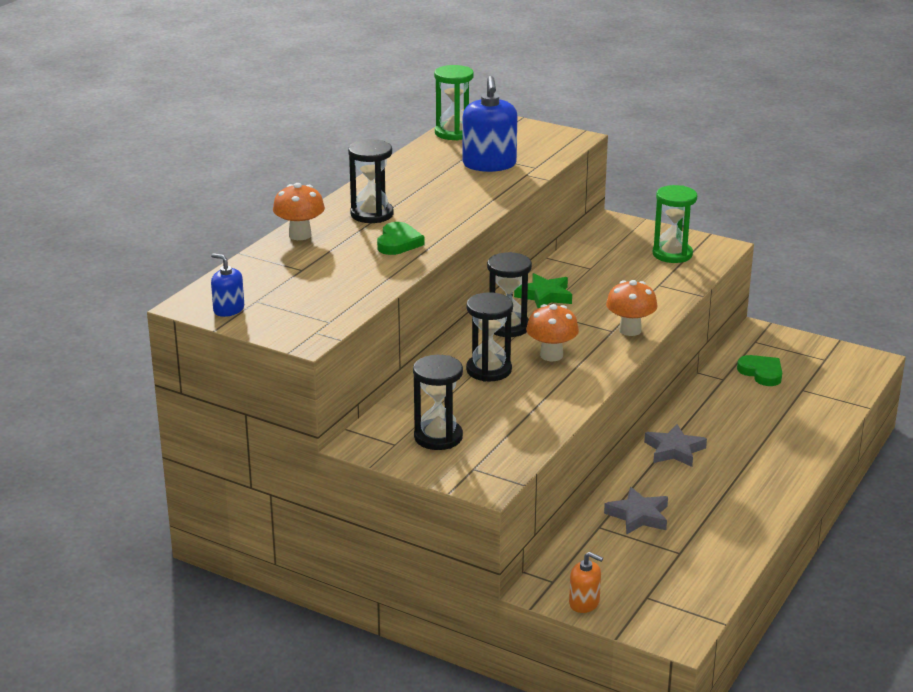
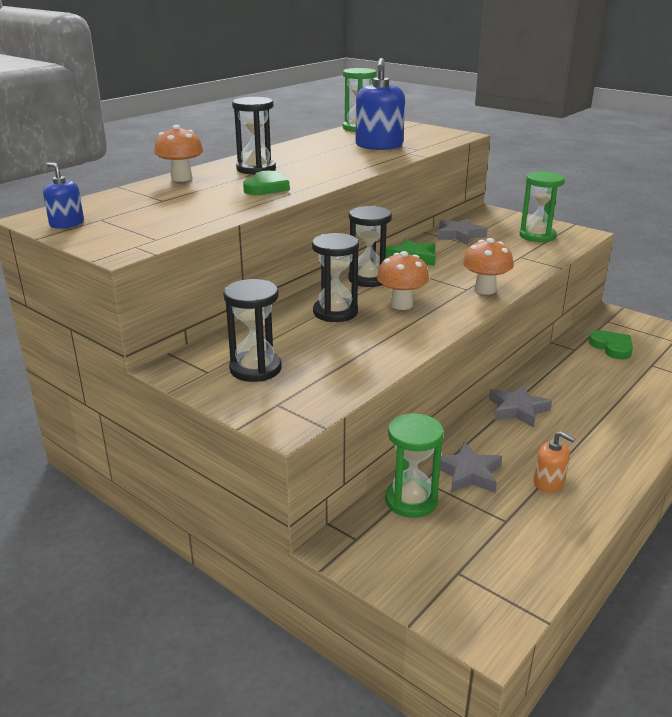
camera: 10 degrees right, 0 degrees up
(584, 603) = (384, 571): orange soap dispenser -> orange soap dispenser (548, 483)
(588, 260) = (459, 235): none -> grey star
(592, 545) = (411, 500): none -> green hourglass

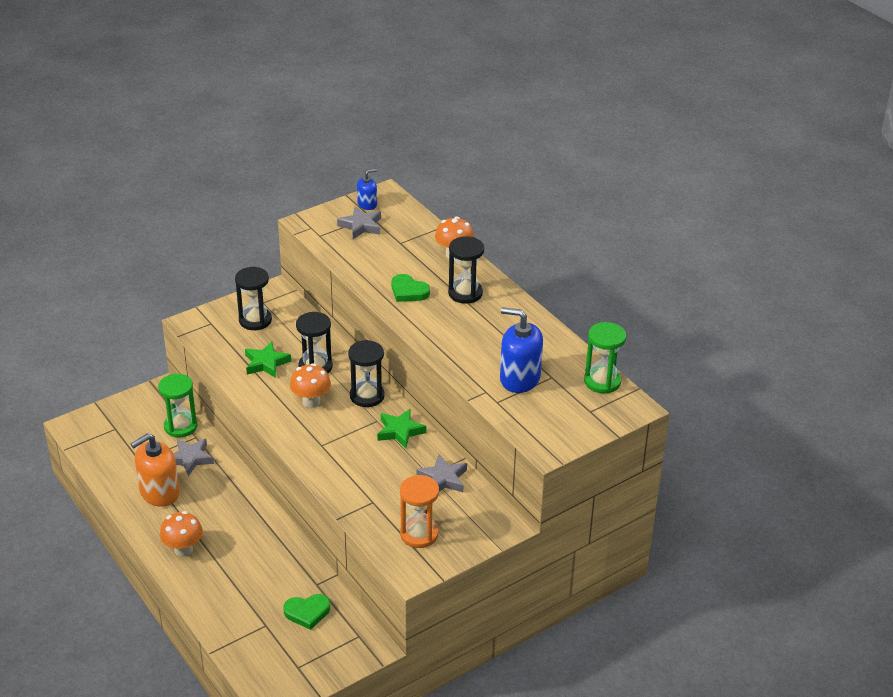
camera: 105 degrees right, 10 degrees up
(348, 343) = (266, 363): none -> green star
(485, 290) = (314, 454): orange mushroom -> orange mushroom (183, 549)
(517, 409) = (246, 509): grey star -> grey star (361, 226)
(537, 236) = (419, 534): green hourglass -> orange hourglass
(548, 483) = (159, 492): orange soap dispenser -> orange soap dispenser, size x1.86

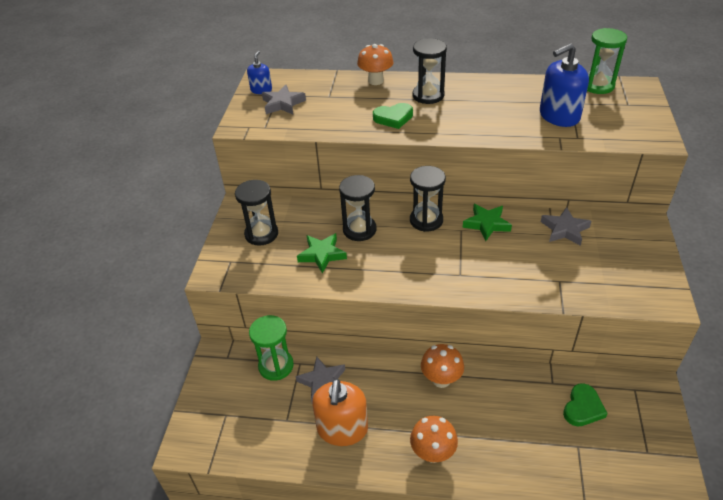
camera: 45 degrees left, 5 degrees up
(311, 401) = (399, 253): orange mushroom -> orange mushroom (441, 379)
(419, 534) = (622, 274): orange hourglass -> none

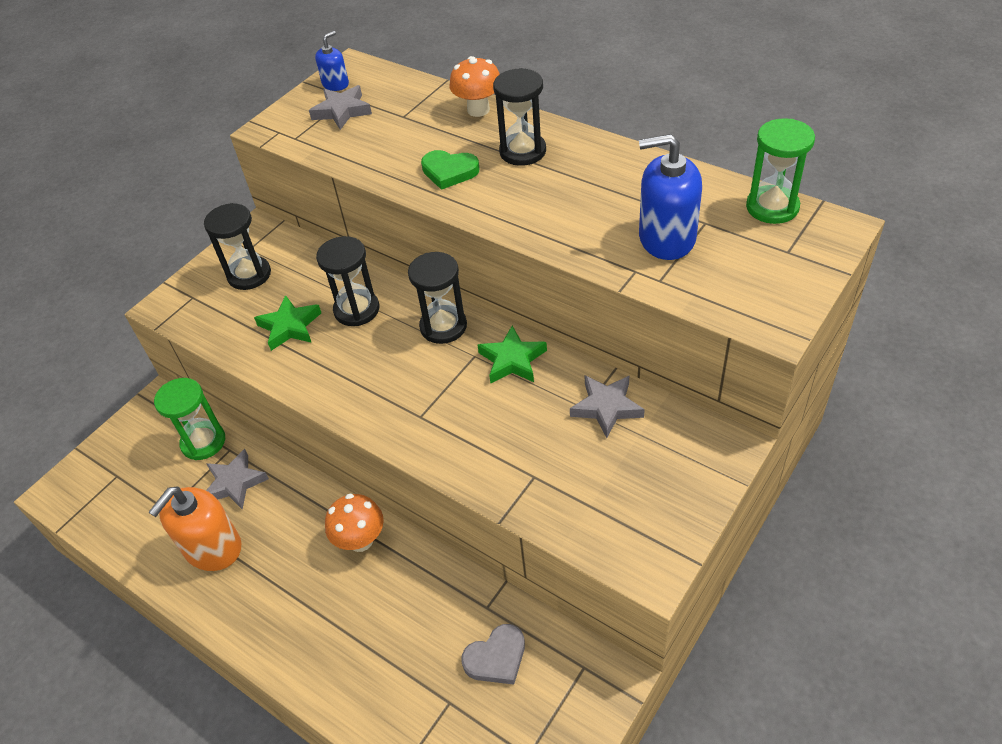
camera: 30 degrees right, 5 degrees up
(433, 453) = (281, 624): orange mushroom -> none
(583, 408) = (496, 658): green heart -> grey heart

